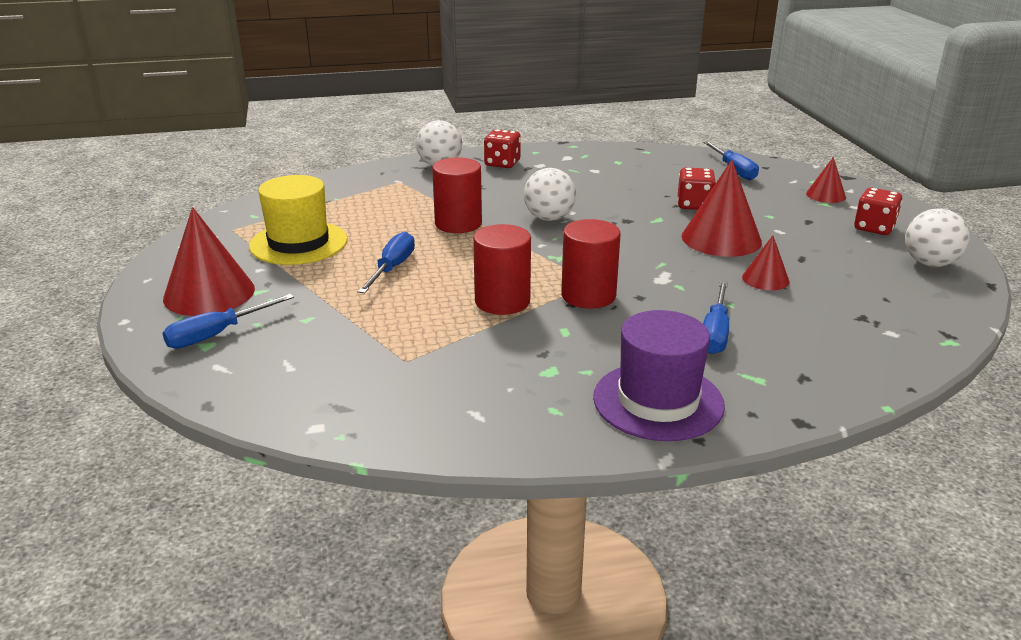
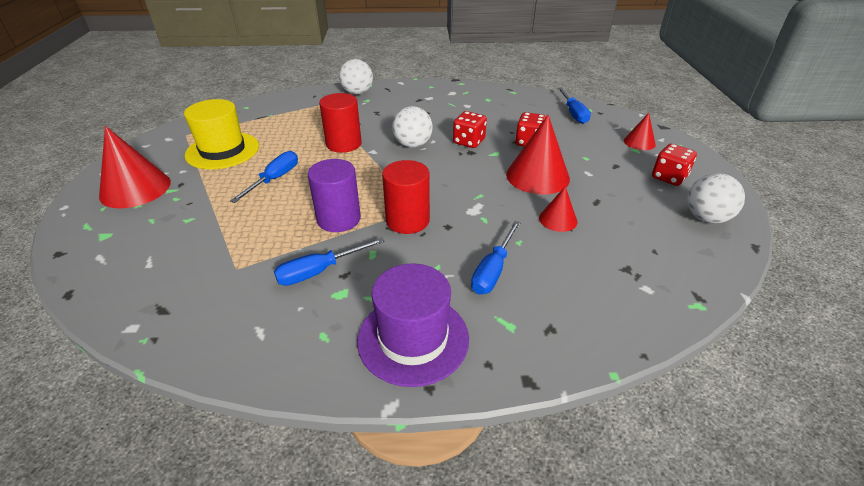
camera: 10 degrees right, 10 degrees up
(217, 334) = (117, 227): blue screwdriver -> blue screwdriver (319, 271)
(502, 163) = (402, 94): red dice -> red dice (469, 141)
(502, 301) = (339, 219): red cylinder -> purple cylinder

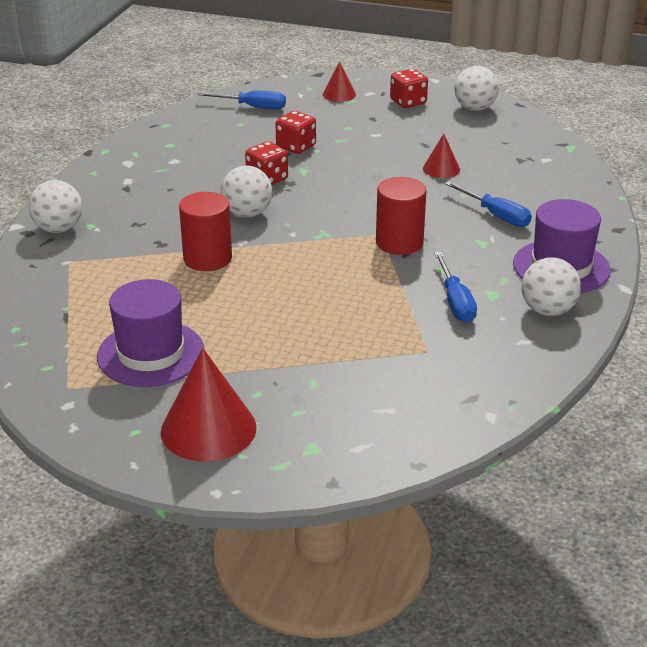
camera: 70 degrees left, 5 degrees down
(222, 150) = (151, 354): yellow hat -> purple hat
(274, 179) = (261, 316): blue screwdriver -> none
(320, 340) = (547, 310): none -> white ball
(339, 219) = (373, 281): purple cylinder -> none
(537, 176) = (365, 159): red cone -> none

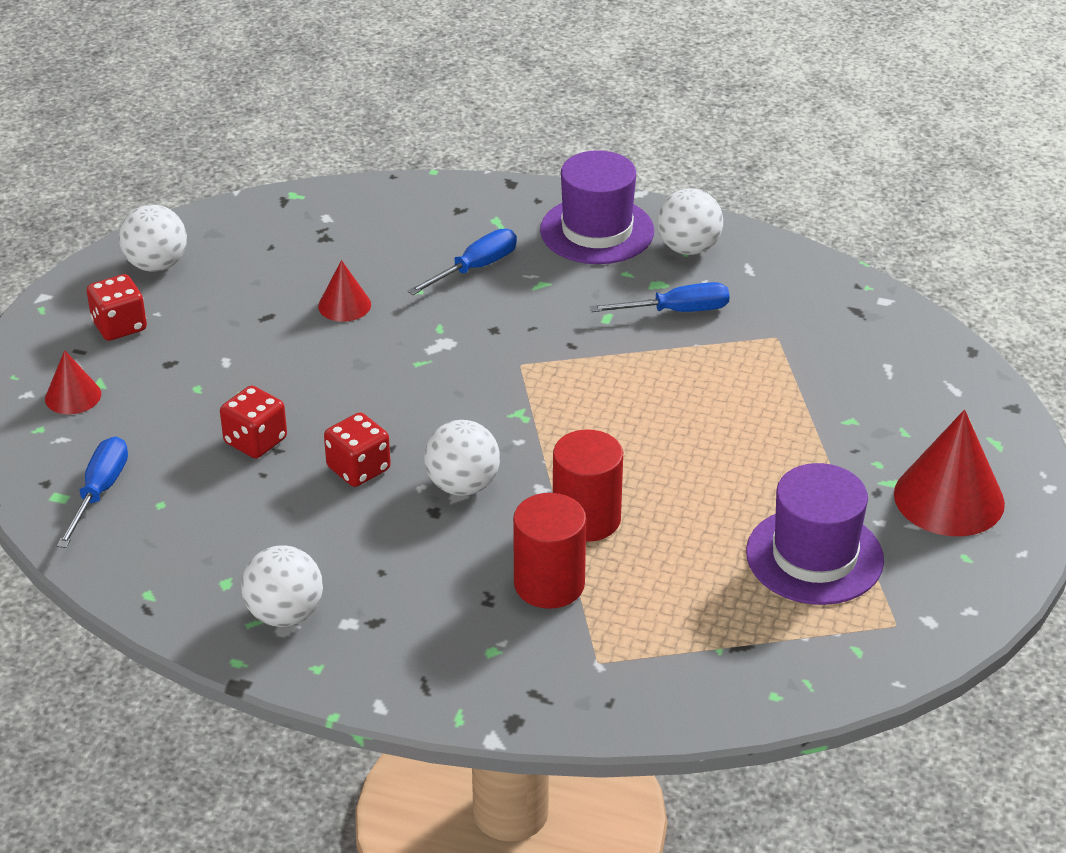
camera: 90 degrees left, 5 degrees up
(58, 229) = (503, 686): white ball -> white ball (285, 614)
(399, 242) = (542, 348): red cylinder -> red cylinder (549, 584)

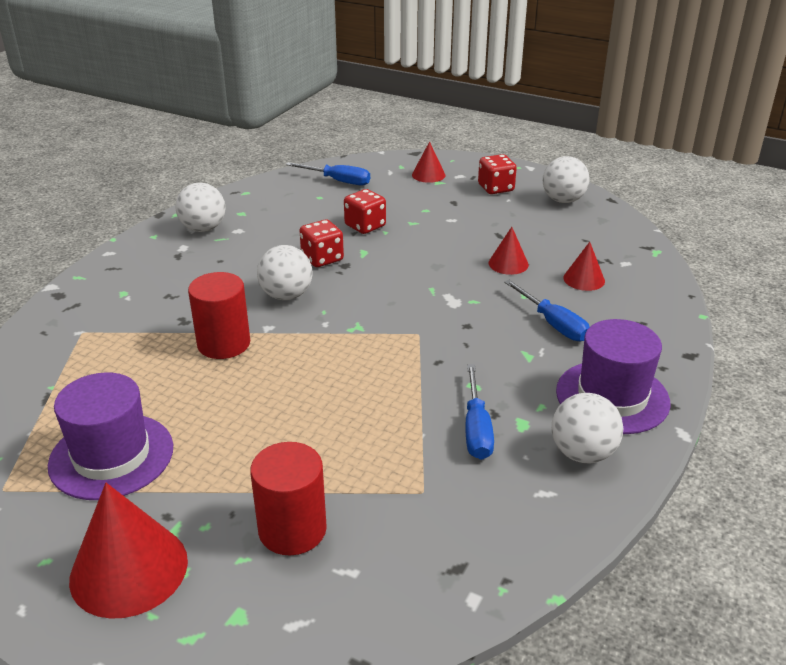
camera: 100 degrees right, 5 degrees down
(372, 247) = (584, 279): none -> red cone
(549, 584) = (167, 320): red cylinder -> red cylinder (292, 529)

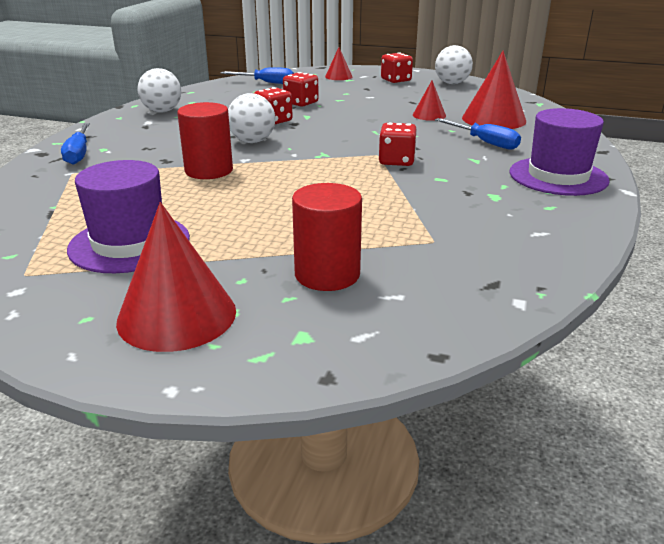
camera: 10 degrees left, 5 degrees down
(435, 348) = (396, 161): none -> red dice
(476, 429) = (458, 201): blue screwdriver -> blue screwdriver (79, 153)
(582, 453) = (555, 208): white ball -> none
(584, 279) = (493, 119): red cone -> red cone, size x1.86

